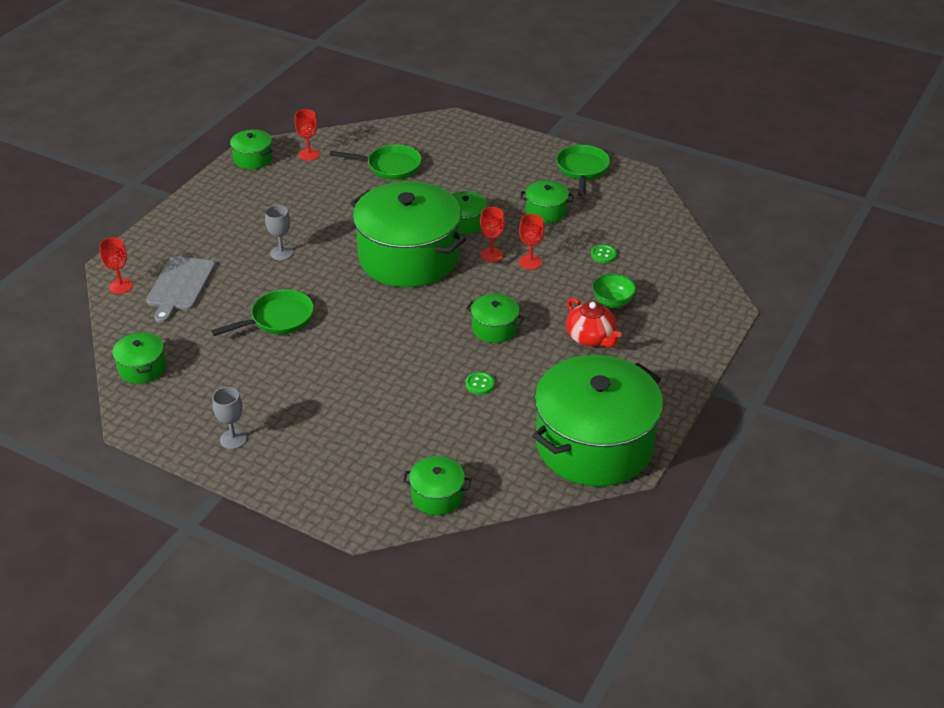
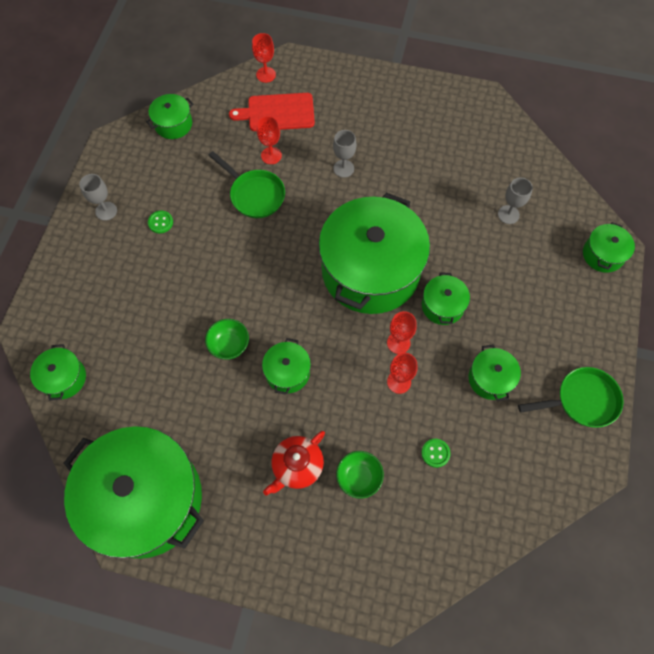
camera: 75 degrees right, 25 degrees up
(180, 286) = (277, 112): grey cutting board -> red cutting board
(253, 159) = (473, 102): green pot -> green pot (603, 254)
(309, 154) = (499, 142): red goblet -> red goblet (271, 155)
(390, 167) = (508, 214): green pan -> grey goblet
(449, 363) = (229, 345): none -> green bowl
(480, 384) = (207, 378): green button -> green button (160, 222)

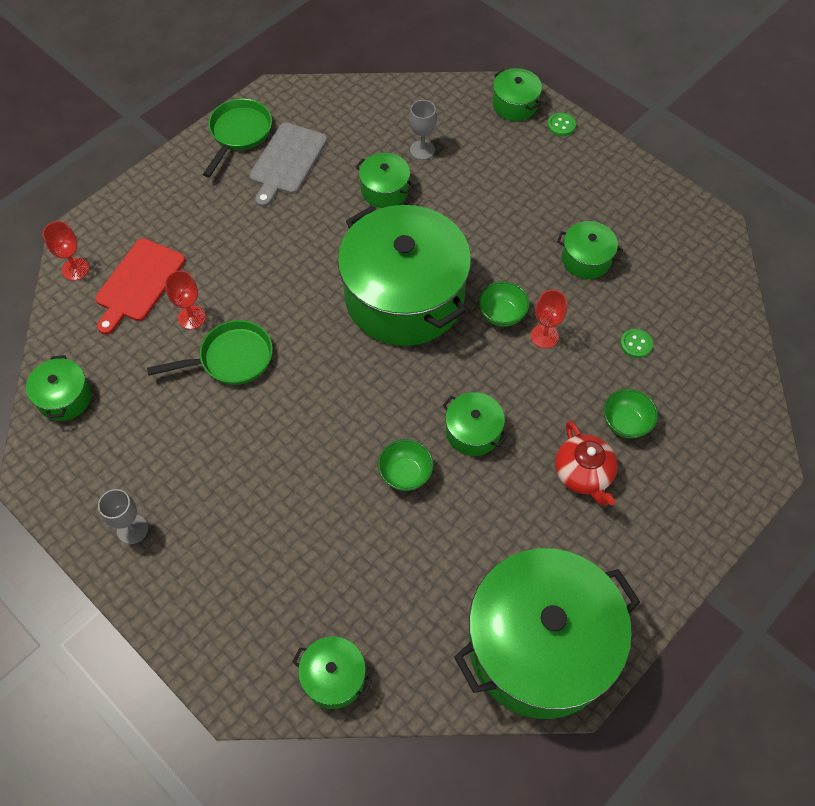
camera: 60 degrees left, 5 degrees down
(160, 222) = (195, 474): green button -> green button (561, 125)
(343, 168) = (263, 258): grey goblet -> none
(398, 343) = (502, 314): red goblet -> green bowl
(433, 138) = (286, 161): none -> grey cutting board
(442, 306) = (485, 256): green pot -> green pot (385, 190)
(582, 400) = (648, 202): green pan -> green pan (239, 133)

